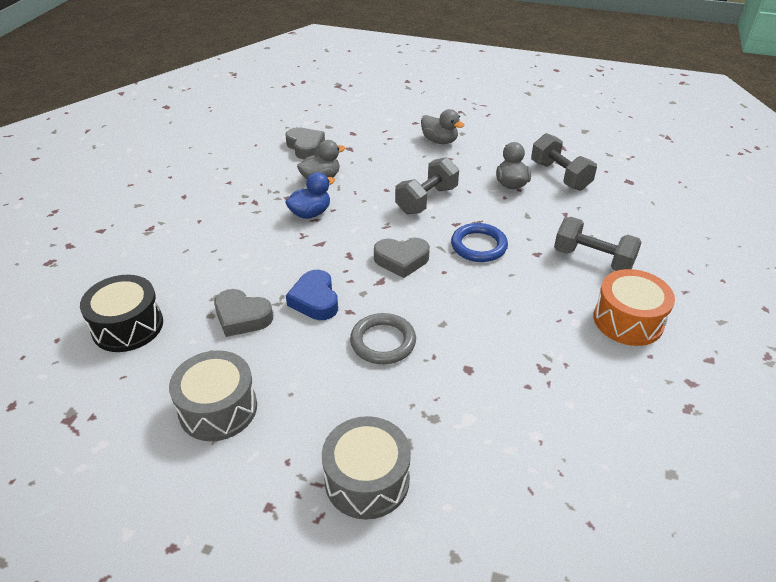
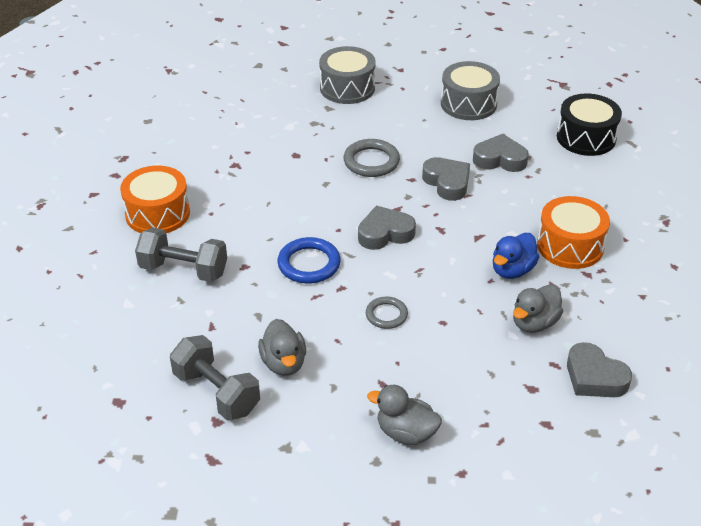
camera: 165 degrees right, 0 degrees up
(249, 223) = (570, 246): none -> orange drum
(315, 300) = (447, 182): blue heart -> grey heart
(426, 200) = (386, 315): grey dumbbell -> grey ring

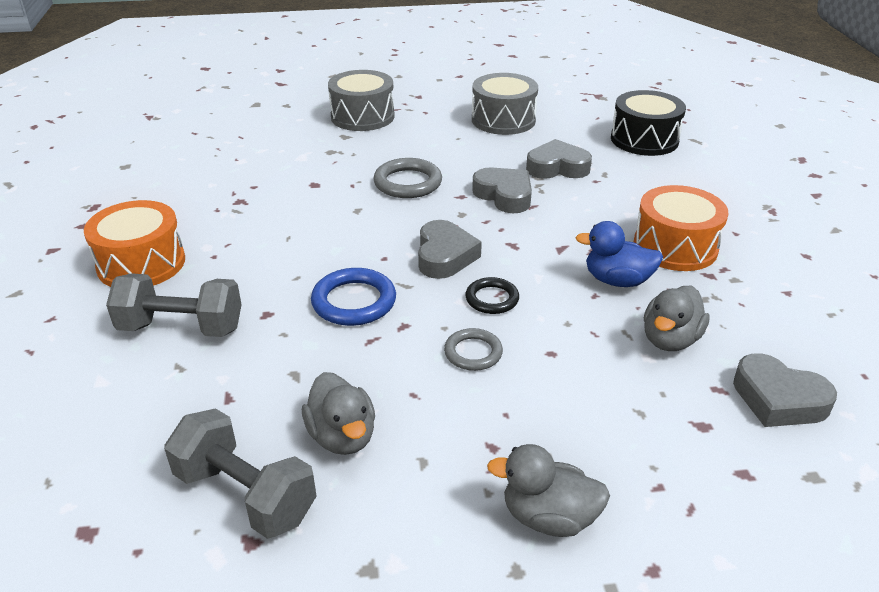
camera: 10 degrees left, 5 degrees down
(385, 233) = (444, 256): grey heart -> grey heart turned 120 degrees clockwise
(411, 274) = (492, 299): none -> black ring
(512, 270) = (617, 280): blue duck -> blue duck turned 75 degrees clockwise

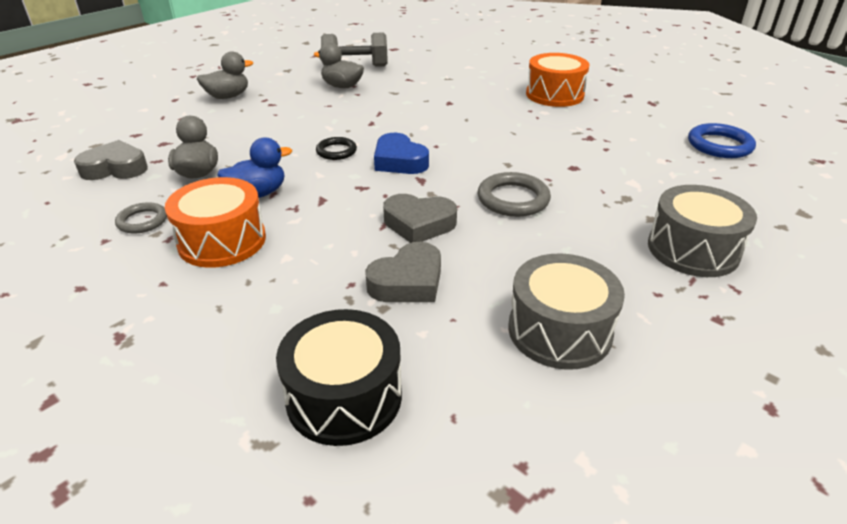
camera: 140 degrees right, 0 degrees up
(181, 328) = (476, 86): grey dumbbell -> none
(354, 301) = (415, 121): blue ring -> blue ring (719, 145)
(444, 256) = (399, 161): grey heart -> blue heart
(473, 353) = (317, 126): grey ring -> grey ring (142, 221)

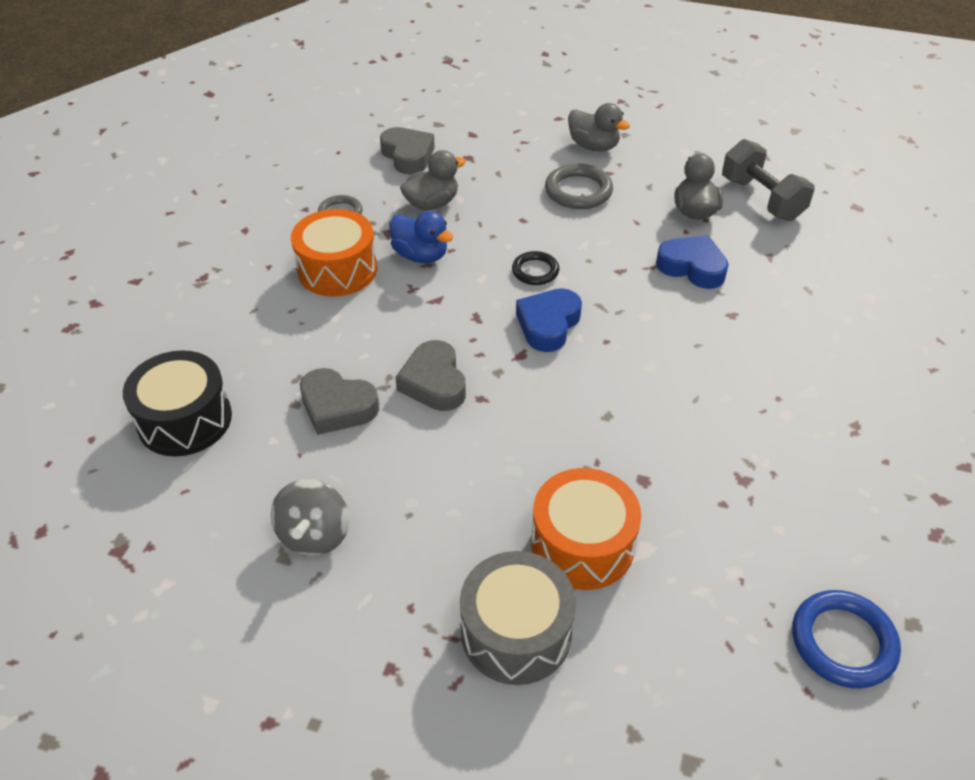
camera: 65 degrees right, 10 degrees up
(394, 101) = (692, 267): none -> blue heart
(513, 199) = (528, 442): grey ring -> grey ring (578, 191)
(554, 95) = (856, 411): orange drum -> orange drum (582, 544)
(559, 331) = (314, 535): grey drum -> grey spinning top

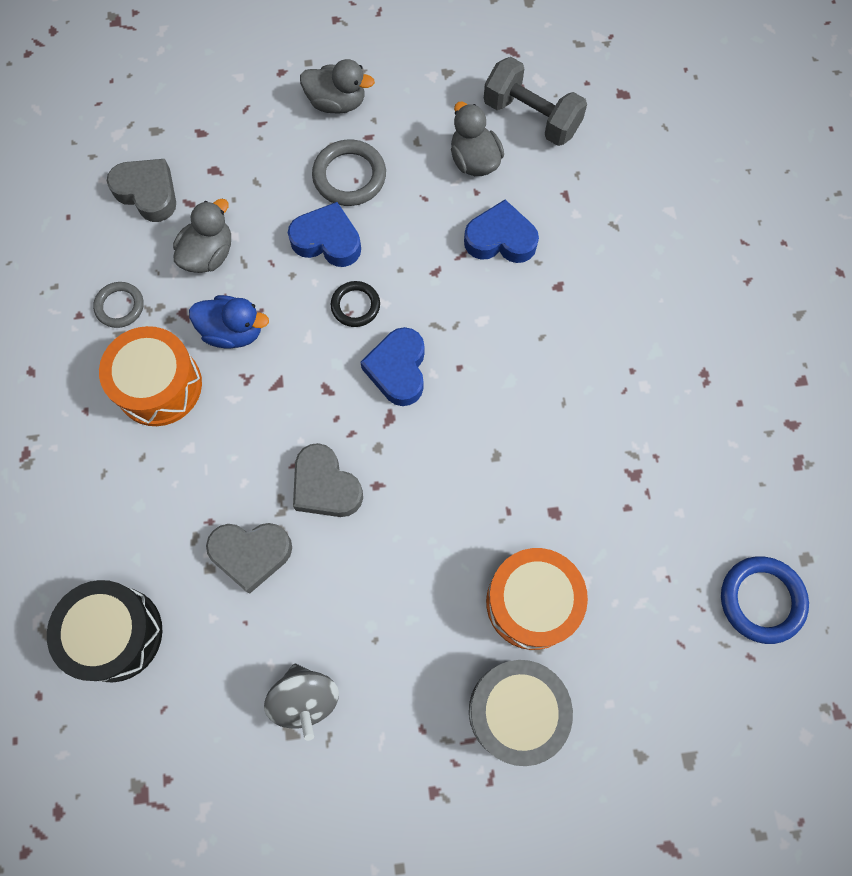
camera: 25 degrees left, 25 degrees up
(536, 224) = (327, 240): none -> blue heart

